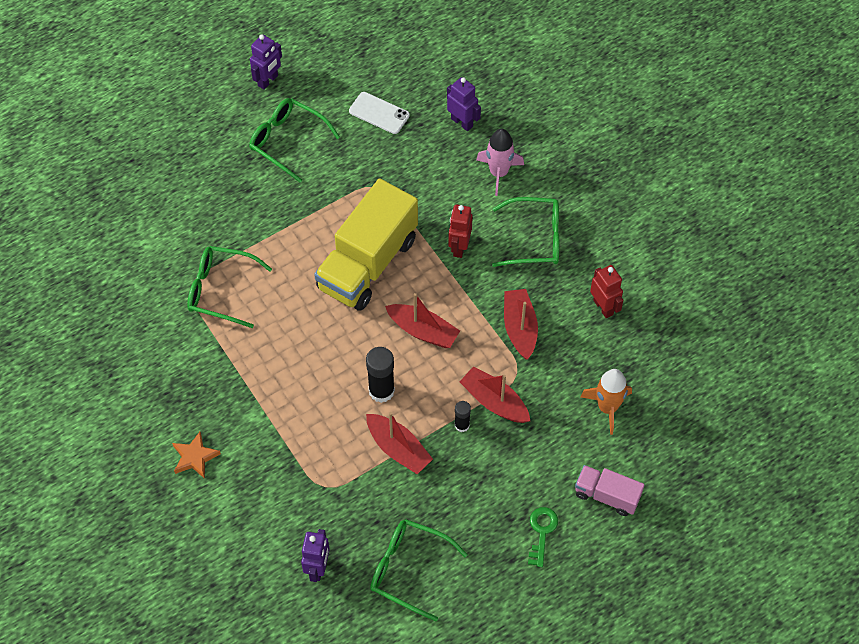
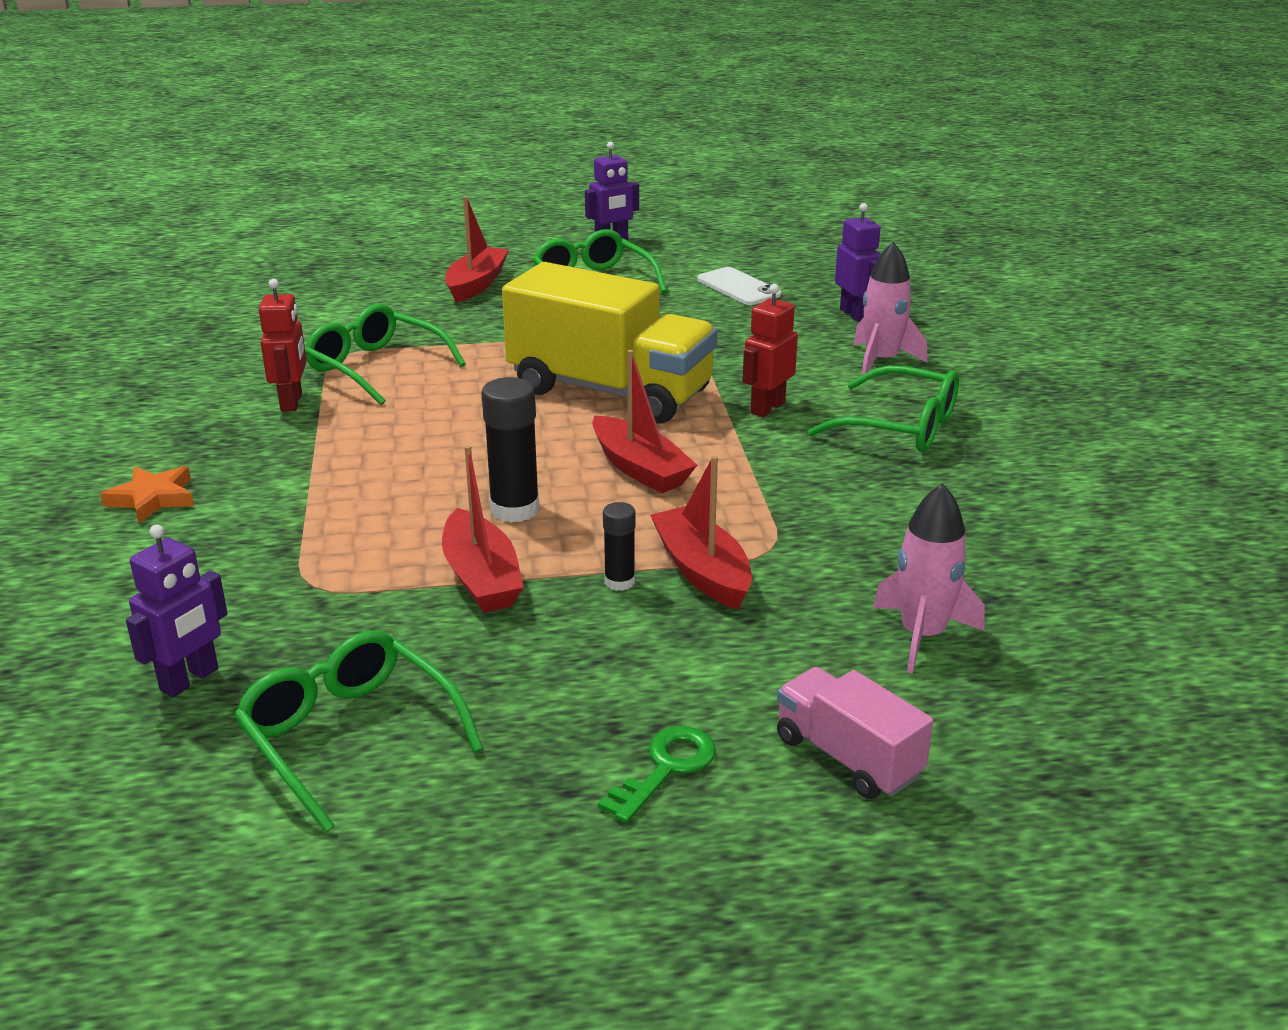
camera: 25 degrees right, 30 degrees down
(367, 263) = (610, 391): yellow truck -> yellow truck turned 120 degrees counterclockwise
(520, 328) = (810, 504): red boat -> red boat (476, 284)
(603, 307) = (983, 518): red robot -> red robot (292, 402)
(607, 407) = (922, 635): orange rocket -> pink rocket

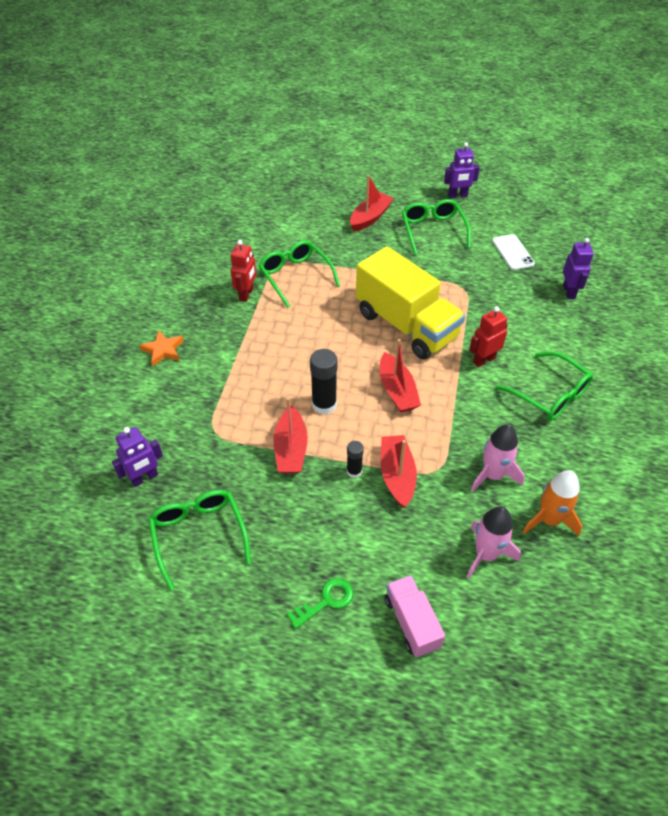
camera: 20 degrees right, 20 degrees up
(881, 361) = (565, 337): pink rocket -> pink rocket (493, 475)
(998, 569) = (549, 520): none -> orange rocket

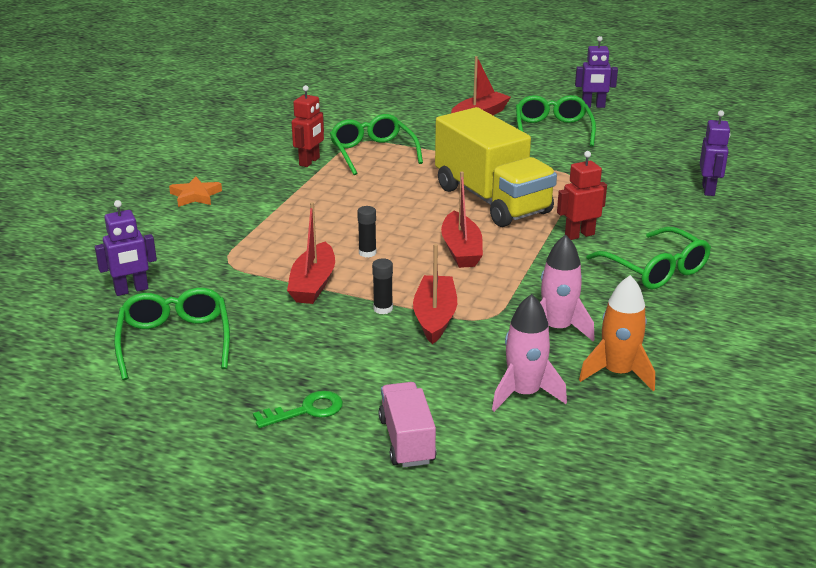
camera: 10 degrees right, 20 degrees down
(324, 404) = (367, 253): black glue stick -> black glue stick, size x0.57
(512, 252) = (646, 154): white phone -> none

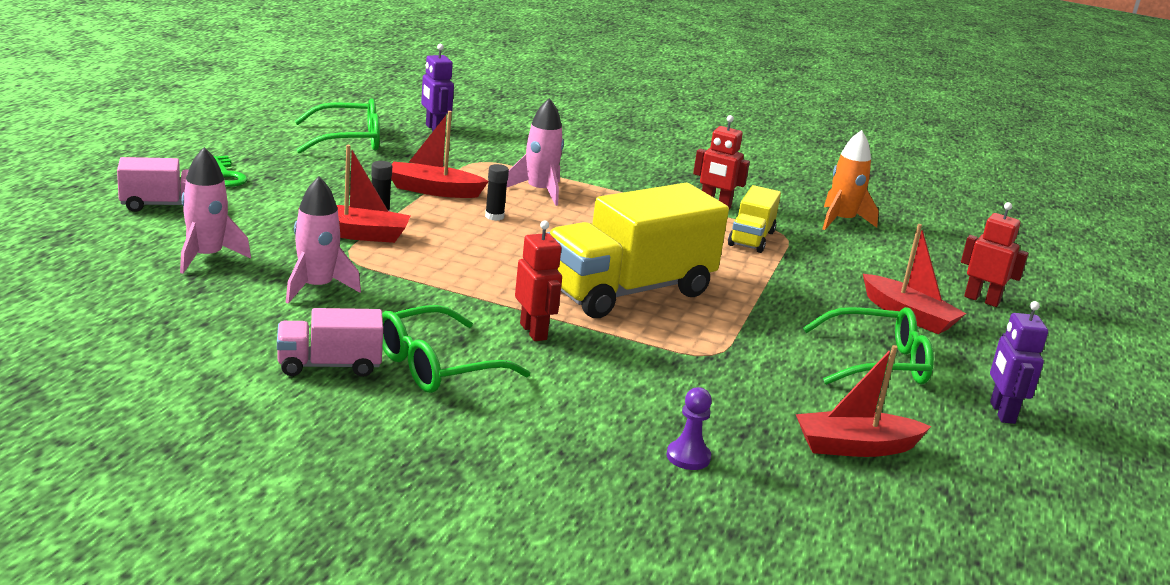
camera: 85 degrees right, 5 degrees down
(195, 196) = (619, 155): orange star -> none
(300, 233) = (539, 191): none -> pink rocket
(372, 153) = (751, 238): green glasses -> yellow truck
(444, 93) = (982, 300): none -> red robot
(461, 250) = (498, 260): red boat -> red boat (855, 447)
(617, 373) = (220, 305): orange rocket -> orange rocket (841, 221)
(684, 312) = (329, 365): none -> pink truck
(708, 190) = (688, 457): purple robot -> purple pawn

